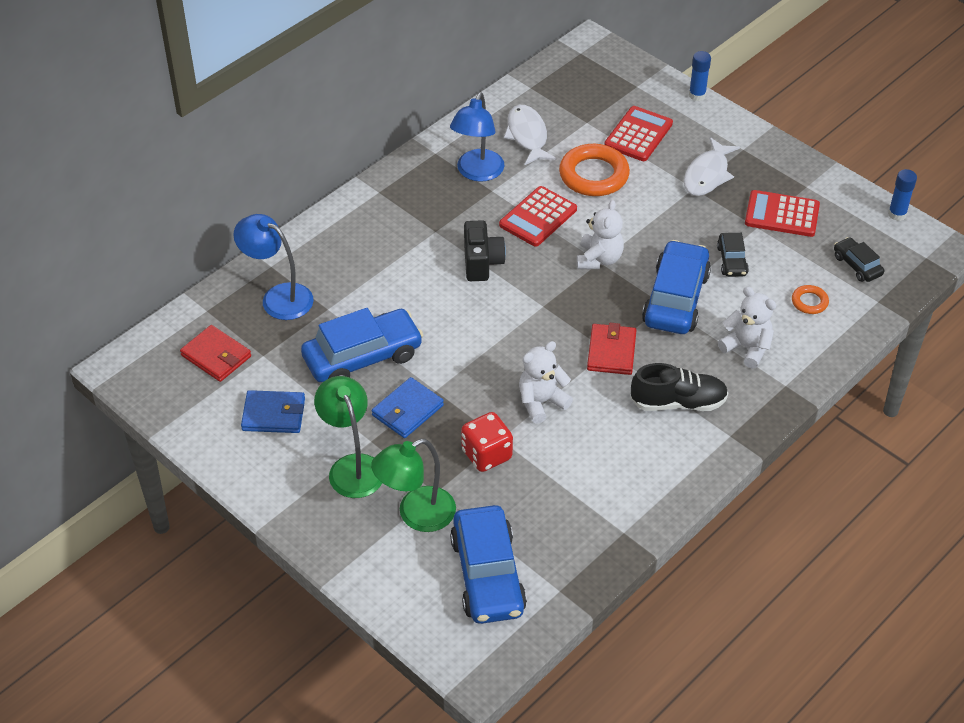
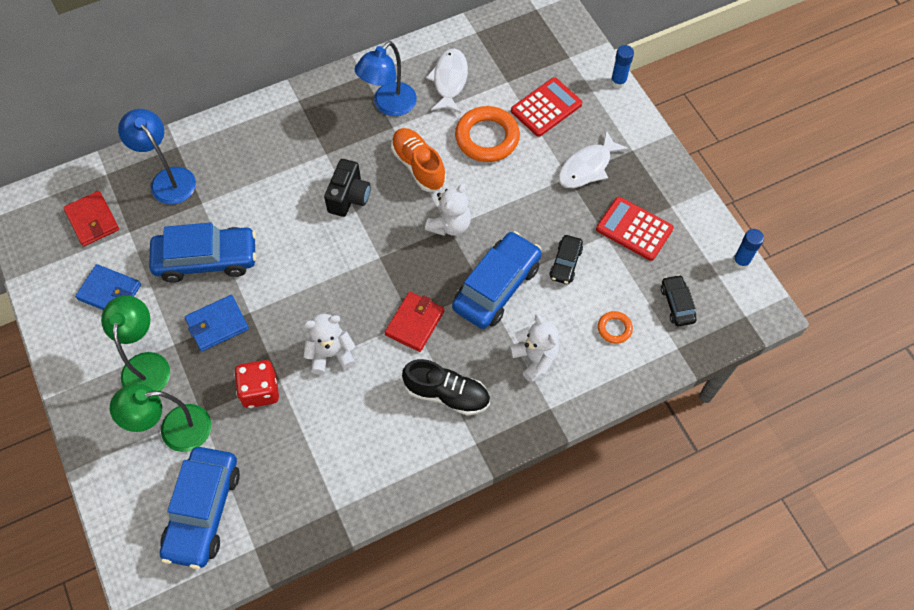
camera: 20 degrees right, 15 degrees up
(538, 217) = (418, 166): red calculator -> orange shoe

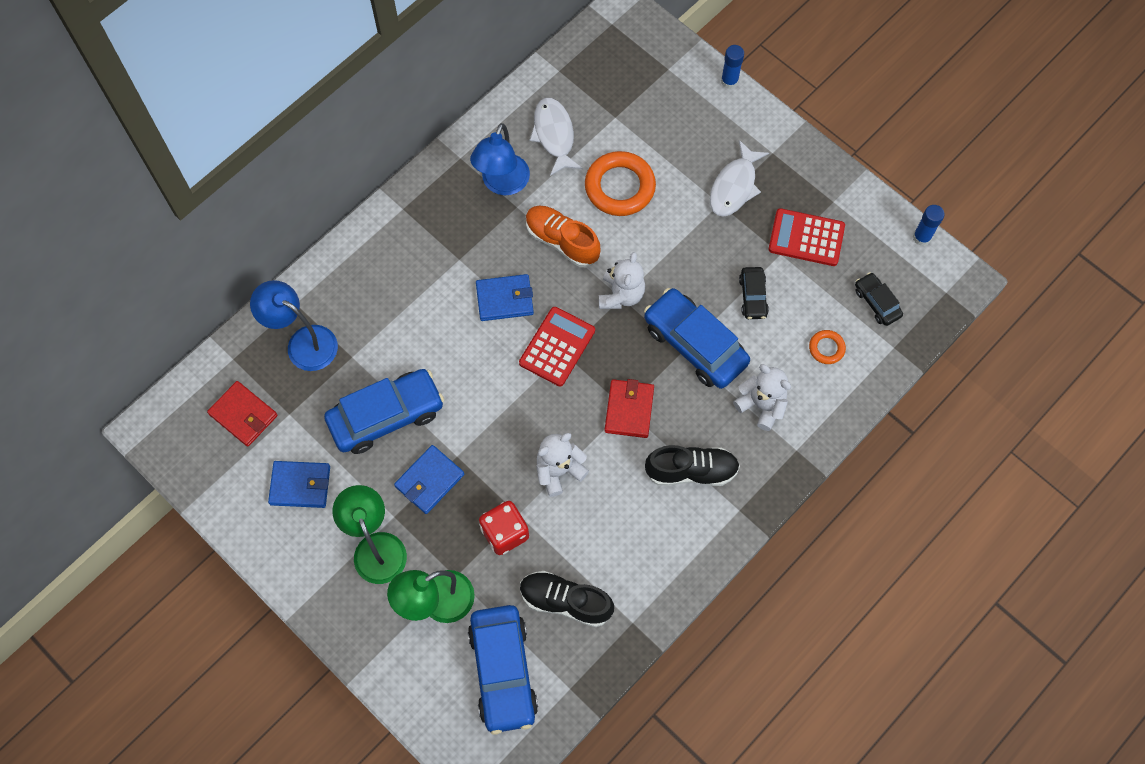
camera: 20 degrees left, 5 degrees up
(285, 469) = (565, 601): none -> black shoe
(349, 197) = (504, 299): black camera -> blue wallet
(496, 287) = (695, 344): blue car -> blue car turned 60 degrees counterclockwise
(546, 108) = (667, 134): red calculator -> red calculator (557, 347)

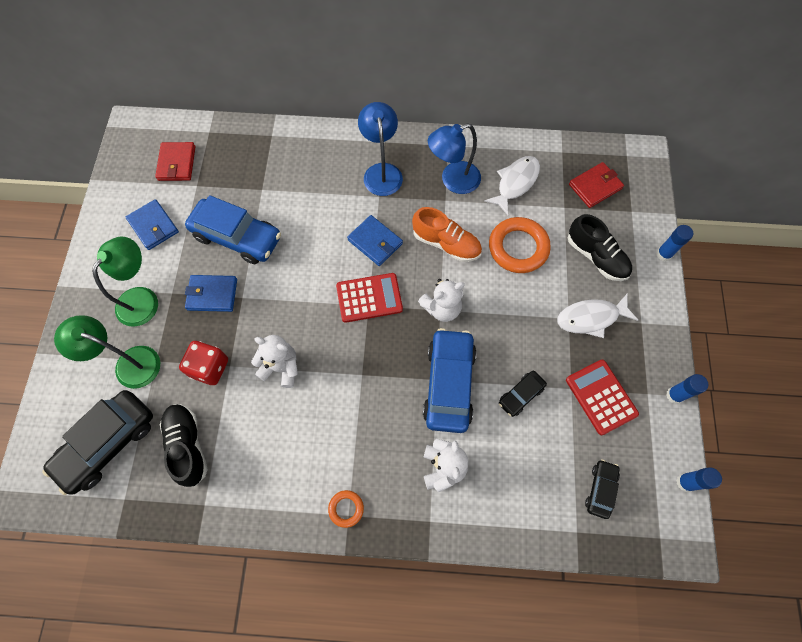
camera: 50 degrees right, 0 degrees up
(303, 342) = (249, 158): blue lamp -> blue lamp (381, 172)
(503, 671) = (107, 443): blue car -> black car
(562, 241) = (446, 243): orange shoe -> orange shoe turned 120 degrees clockwise
(629, 410) = (362, 378): red wallet -> red wallet (595, 186)
(691, 471) = (351, 456): black shoe -> black shoe (596, 257)
(826, 348) = (529, 480): orange ring -> orange ring (346, 508)
(851, 183) = (674, 395): none -> blue glue stick

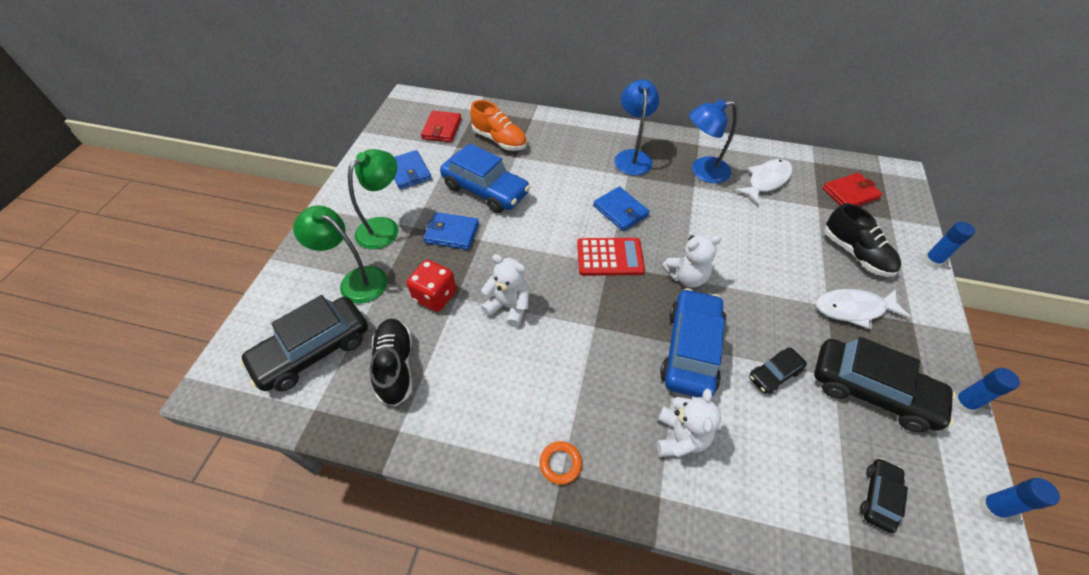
camera: 10 degrees right, 15 degrees down
(446, 243) = (693, 221): orange shoe -> orange shoe (500, 140)
(518, 248) = (769, 234): orange ring -> none
(601, 397) = (871, 391): red calculator -> black car

